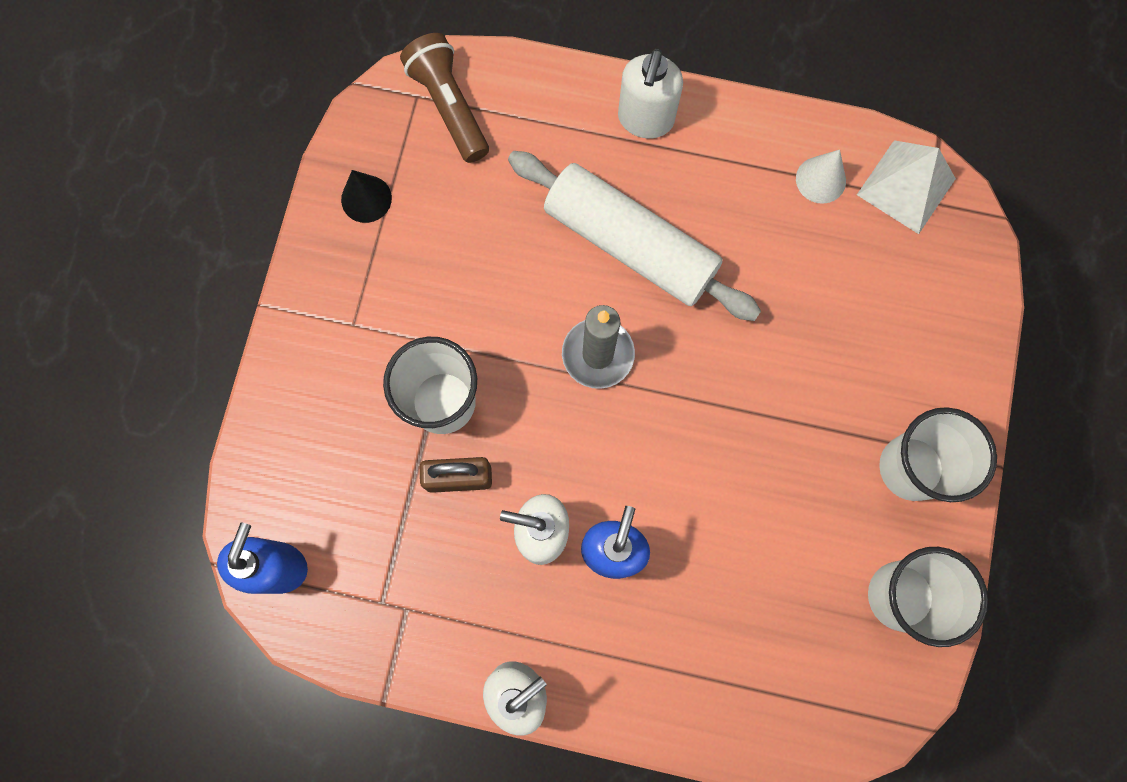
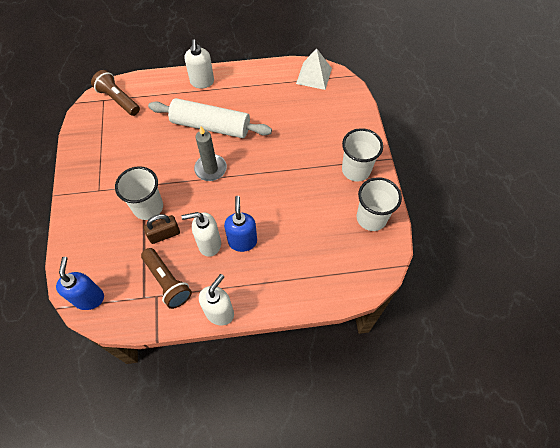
camera: 20 degrees left, 15 degrees down
(366, 198) = (91, 142): black cone -> none
(436, 587) = (167, 282): none -> brown flashlight
(820, 179) = (280, 82): white cone -> none

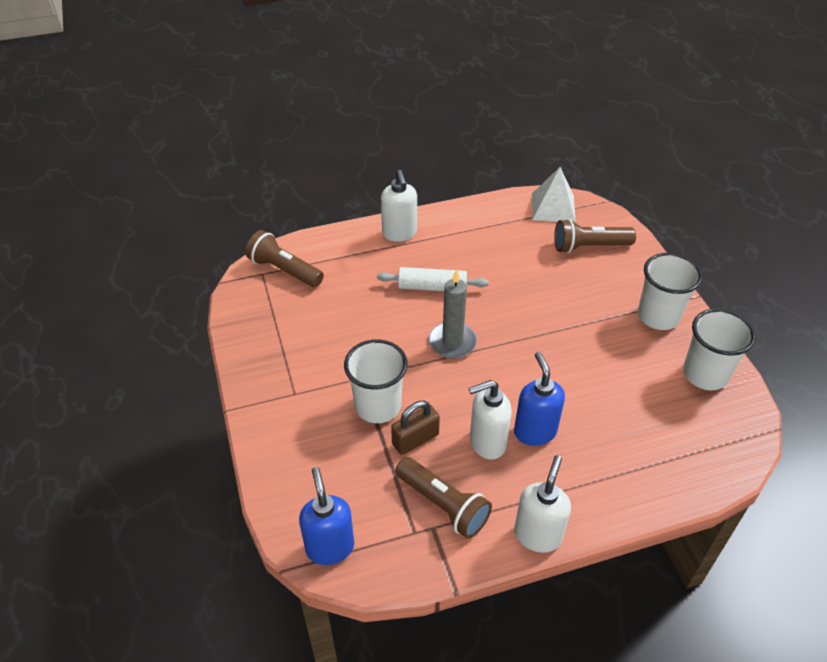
camera: 10 degrees left, 15 degrees down
(211, 126) = (432, 287): white rolling pin -> white rolling pin, size x0.60
(328, 110) = (589, 246): none -> brown flashlight

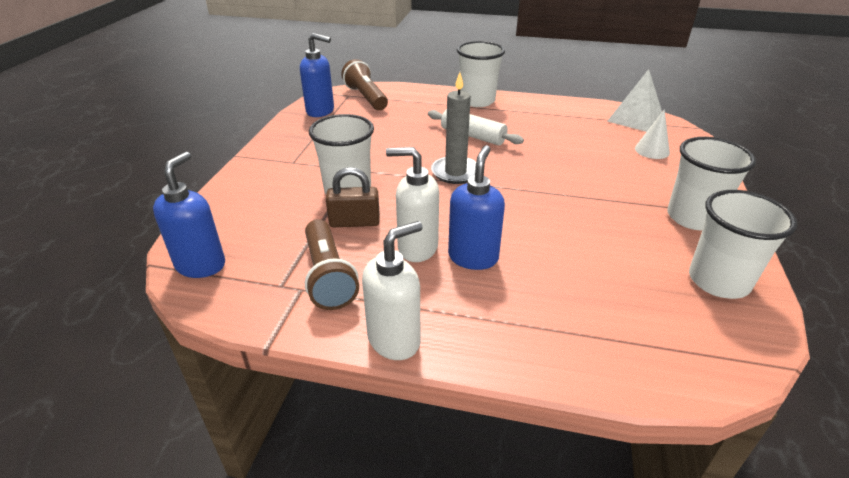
camera: 30 degrees right, 10 degrees down
(255, 310) = (320, 111): none -> blue soap dispenser
(399, 233) = (477, 101): white soap dispenser -> white cup
(589, 246) = (652, 150): brown flashlight -> white cone

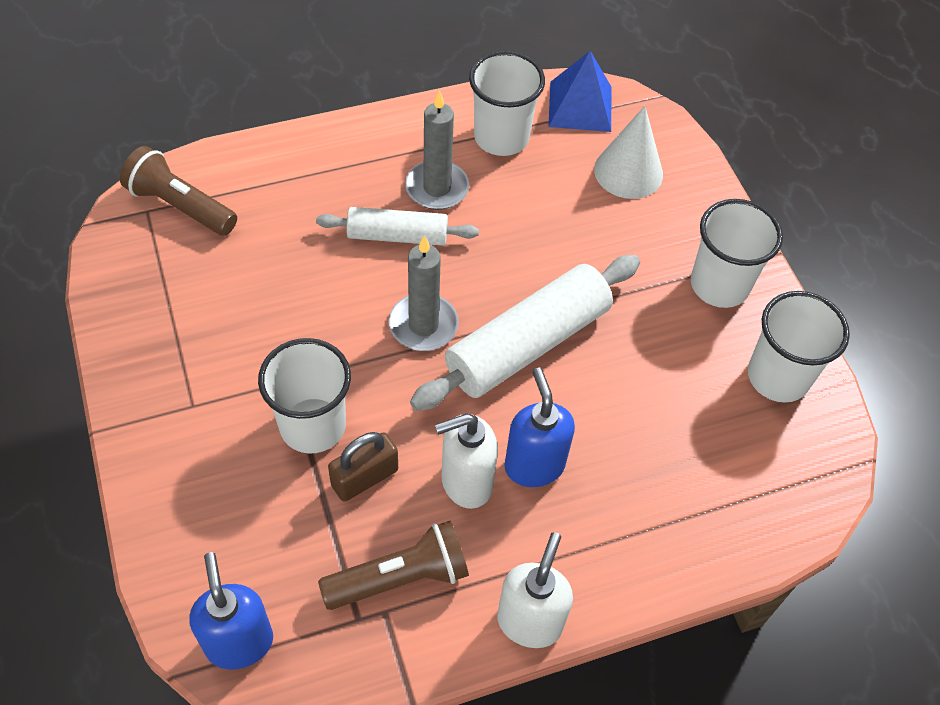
camera: 35 degrees left, 20 degrees up
(320, 111) = (136, 271): blue soap dispenser -> none
(328, 276) = (400, 577): brown flashlight -> brown flashlight turned 60 degrees counterclockwise
(477, 101) = (352, 147): white cup -> white cup (501, 137)
(513, 125) = (437, 188): none -> grey candle
(518, 200) = (527, 344): none -> white rolling pin
(635, 119) = (580, 106): white pyramid -> blue pyramid
(652, 150) = (628, 171): white cone -> white cone, size x1.53

